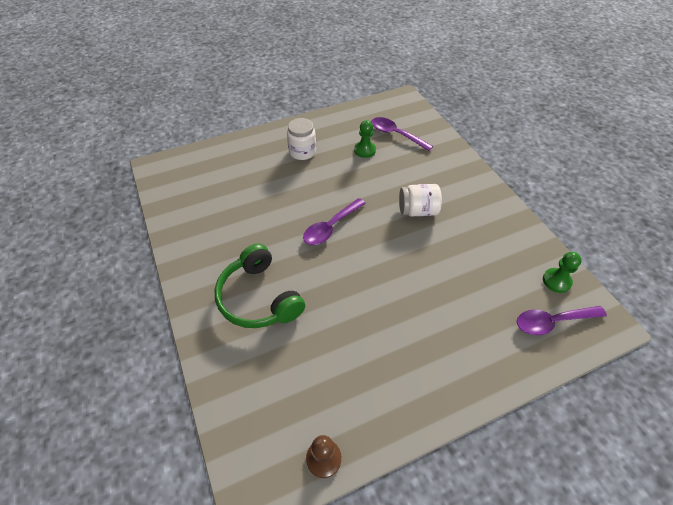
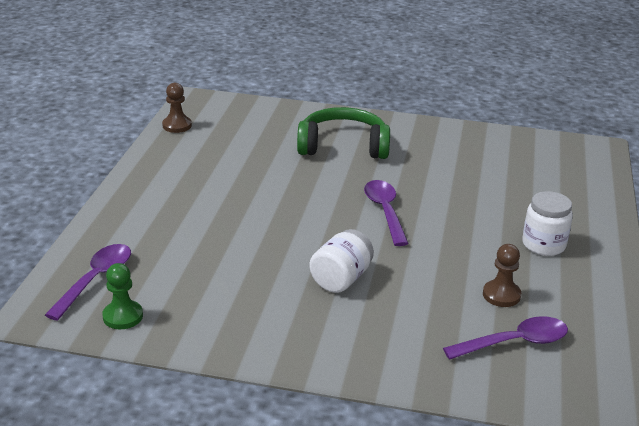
camera: 125 degrees right, 20 degrees down
(364, 150) = (501, 295): green pawn -> brown pawn

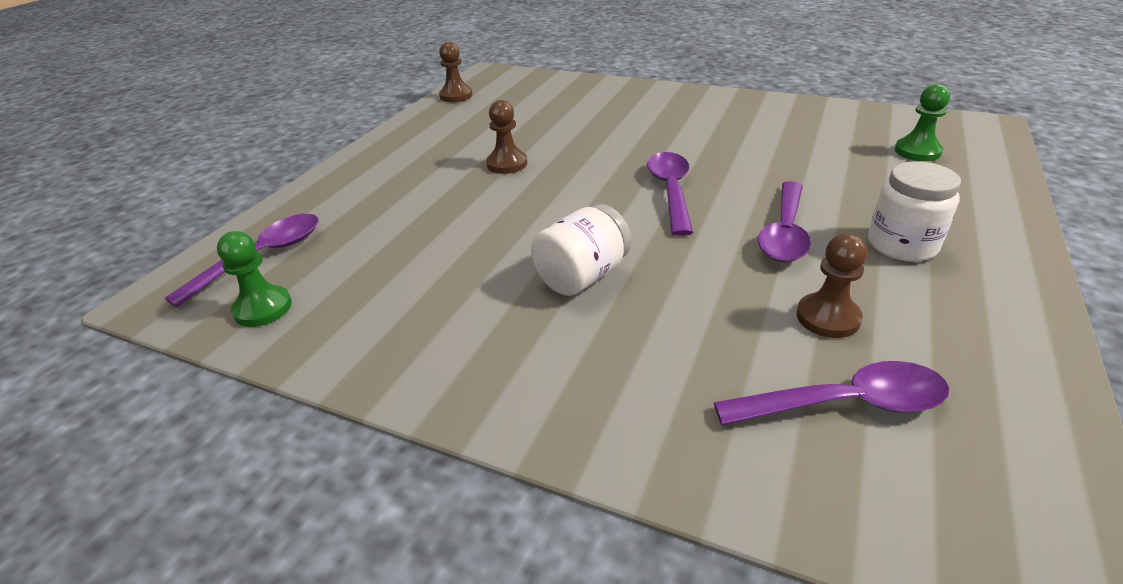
camera: 15 degrees right, 5 degrees up
(251, 193) = (507, 164): none -> brown pawn
(343, 146) = (638, 118): green headphones -> none
(469, 240) = (784, 233): none -> purple spoon
(553, 172) = (917, 151): none -> green pawn

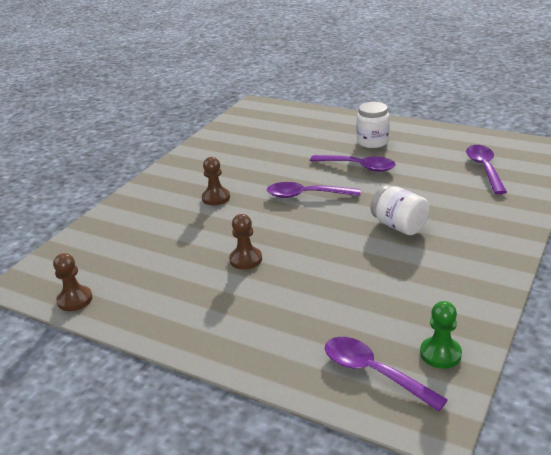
camera: 85 degrees left, 5 degrees down
(828, 317) = (430, 165): brown pawn -> brown pawn (216, 198)
(917, 151) = (279, 124): green pawn -> none

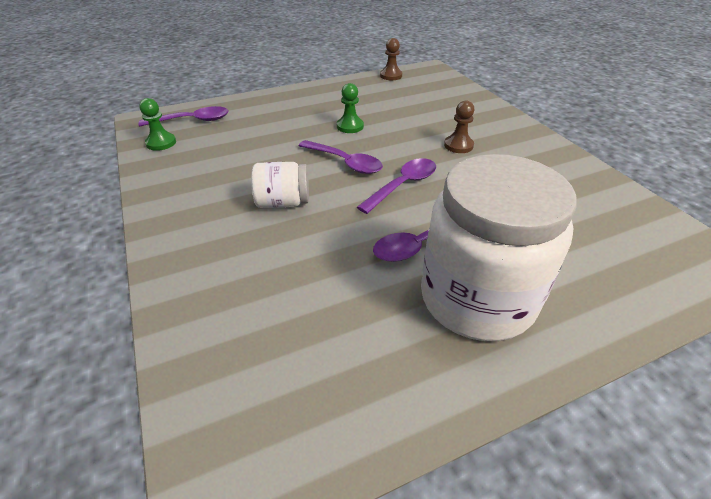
camera: 125 degrees right, 10 degrees up
(246, 259) = (350, 126): brown pawn -> green pawn
(372, 142) = (477, 298): white jar -> white jar, size x2.10
(484, 168) = (279, 343): purple spoon -> purple spoon (345, 163)

